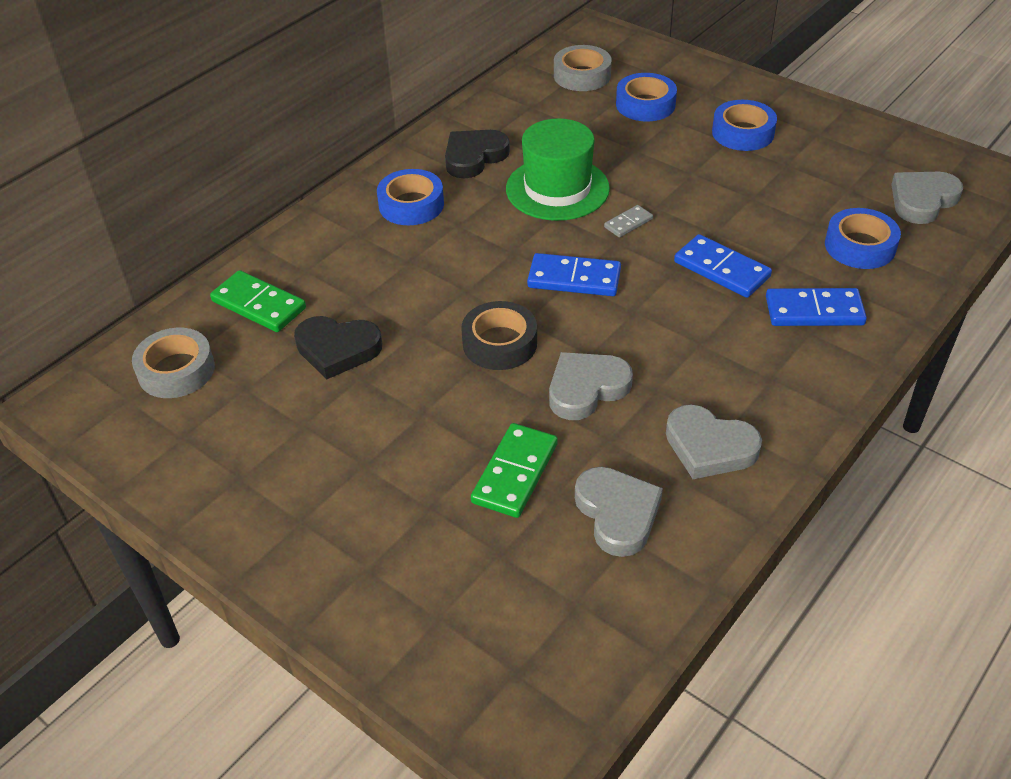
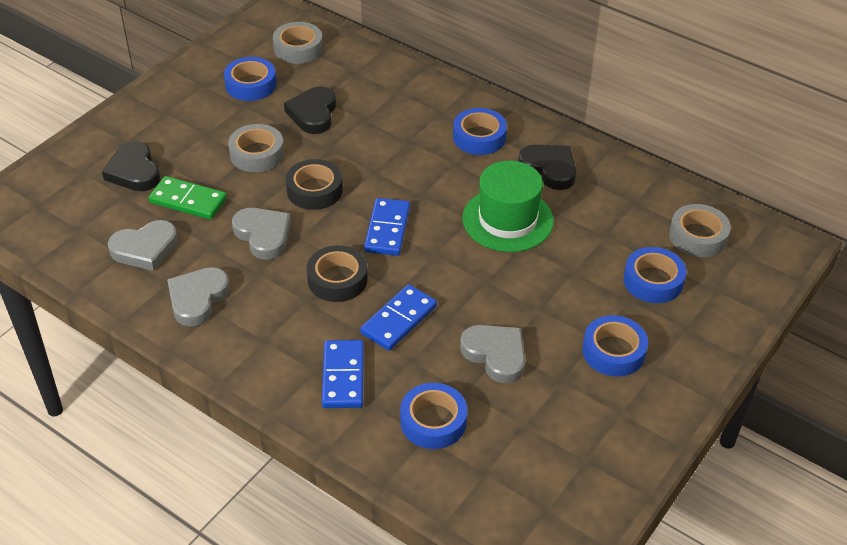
camera: 85 degrees right, 0 degrees up
(253, 420) = (251, 85): none -> blue tape
(259, 304) = (360, 74): green domino -> none
(418, 404) = (257, 154): none -> grey tape
(444, 546) = (134, 171): none -> black heart
(628, 223) = (461, 263): grey domino -> none
(662, 319) = (337, 279): none -> black tape
(922, 200) = (509, 484): grey heart -> grey heart (495, 355)

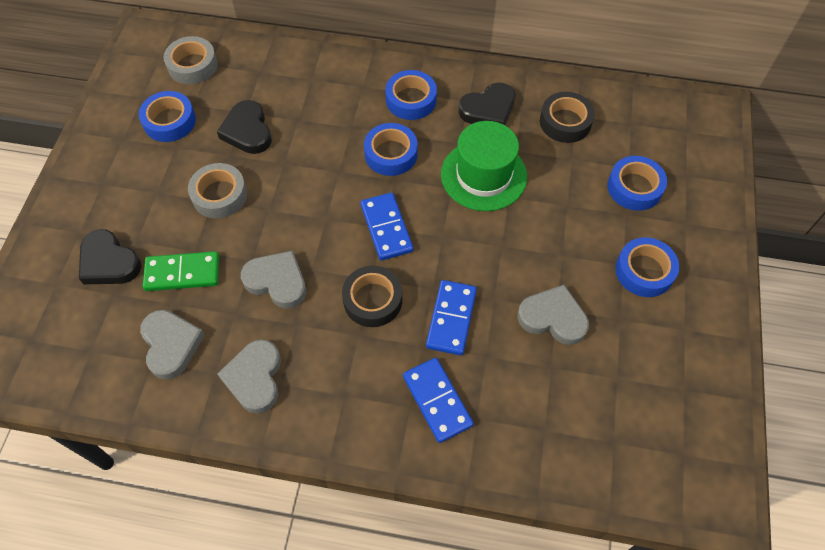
camera: 25 degrees left, 15 degrees up
(145, 249) = (171, 345): grey heart -> grey heart turned 60 degrees counterclockwise
(314, 190) = (296, 213): black tape -> black tape (565, 122)
(433, 421) = (541, 411): blue tape -> blue tape (391, 154)
(549, 169) = (488, 110): black heart -> black heart turned 135 degrees clockwise
(698, 236) = (643, 129): grey tape -> none

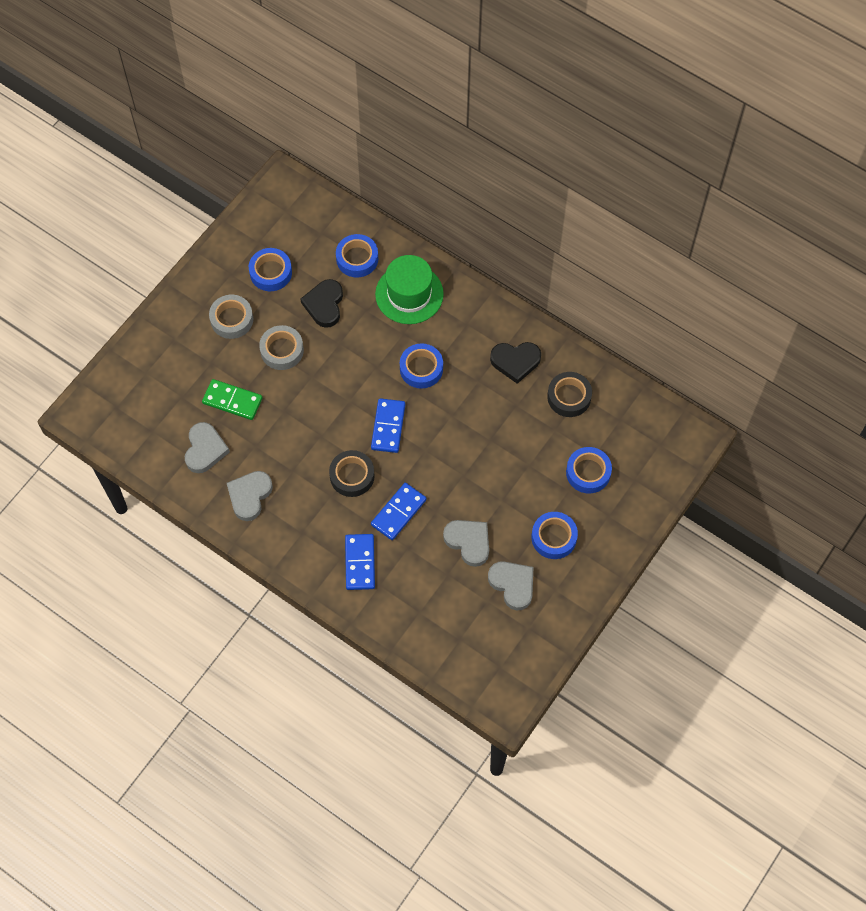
camera: 25 degrees right, 5 degrees up
(109, 262) = (186, 371): black heart -> none
(192, 65) = (307, 228): grey tape -> grey tape (232, 319)
(277, 281) = (293, 434): grey heart -> grey heart (512, 585)
(411, 100) = (460, 328): blue tape -> blue tape (357, 259)
(483, 175) = (481, 415): green hat -> green hat (409, 294)

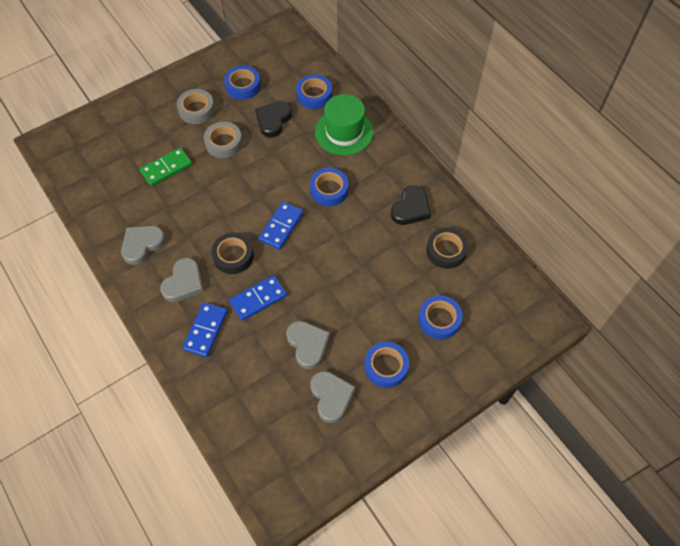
camera: 20 degrees right, 5 degrees down
(205, 449) = (126, 198): grey heart -> grey heart (184, 283)
(232, 401) = (166, 168): green domino -> green domino turned 75 degrees counterclockwise
(515, 362) = (410, 208): black heart -> black heart turned 75 degrees counterclockwise

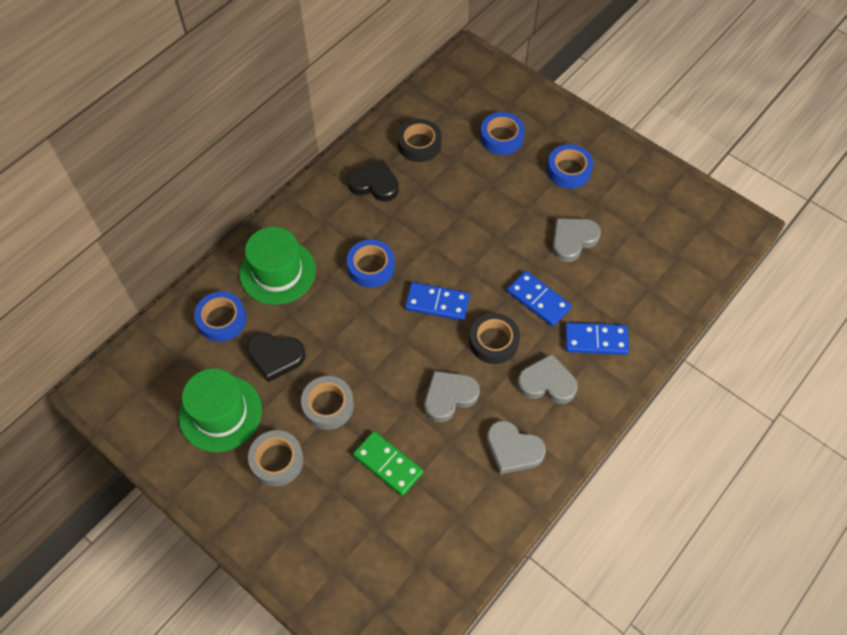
camera: 105 degrees left, 0 degrees up
(243, 86) = (220, 413): blue tape -> green hat
(331, 397) = (618, 207): grey heart -> grey heart (449, 397)

